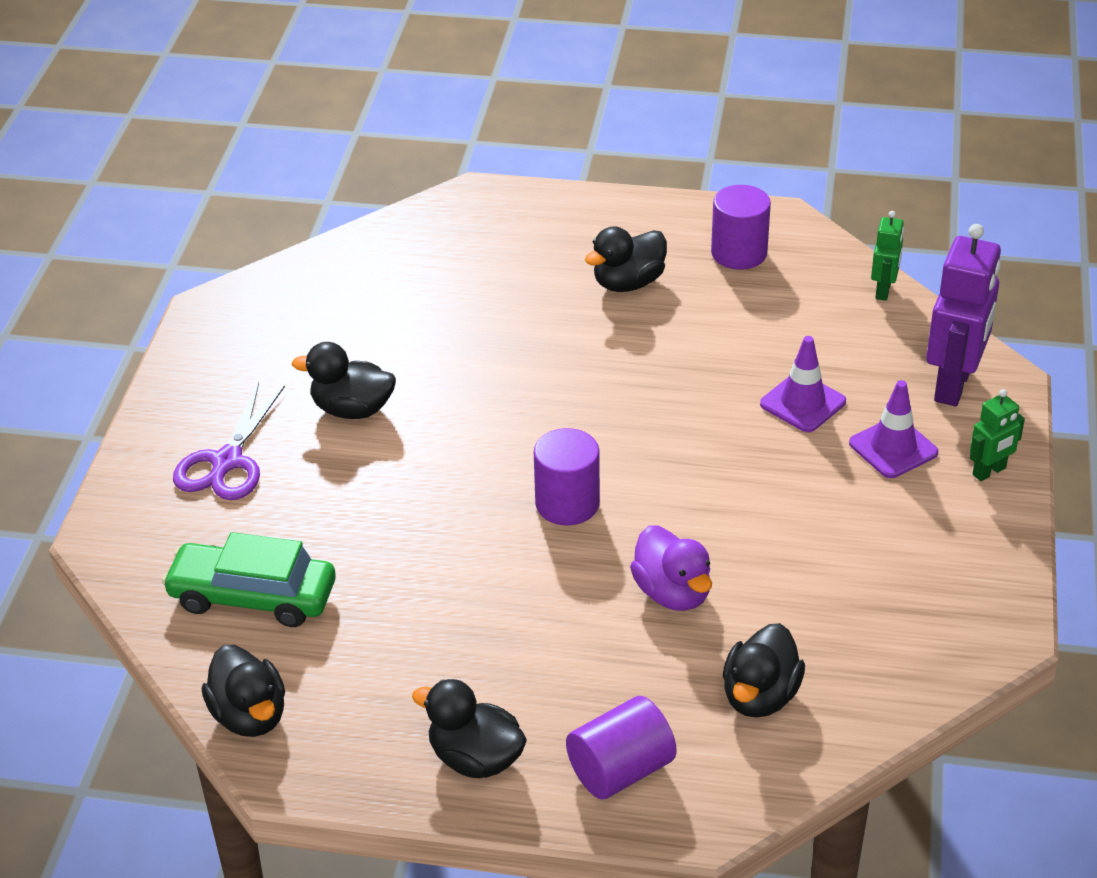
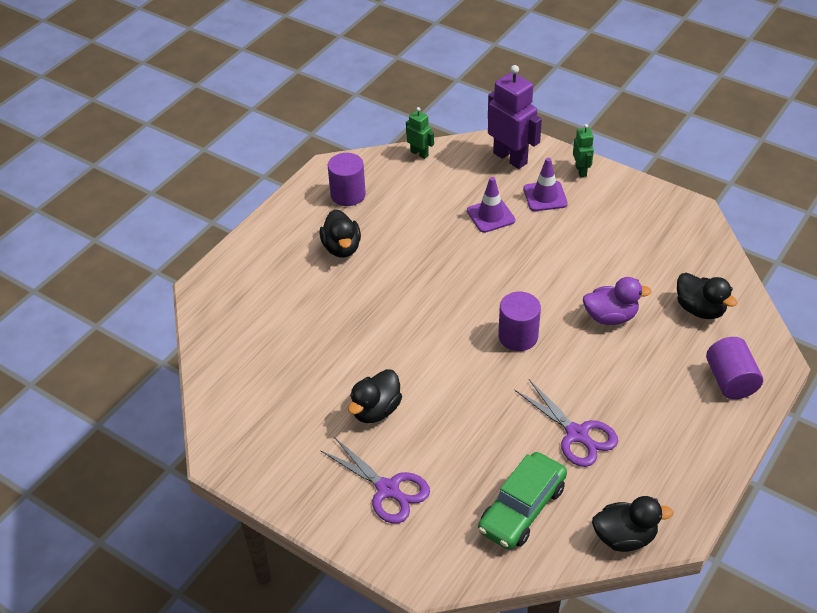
camera: 65 degrees left, 5 degrees up
(412, 617) = (577, 434): none -> purple scissors
(475, 758) = (699, 439): black duck -> none

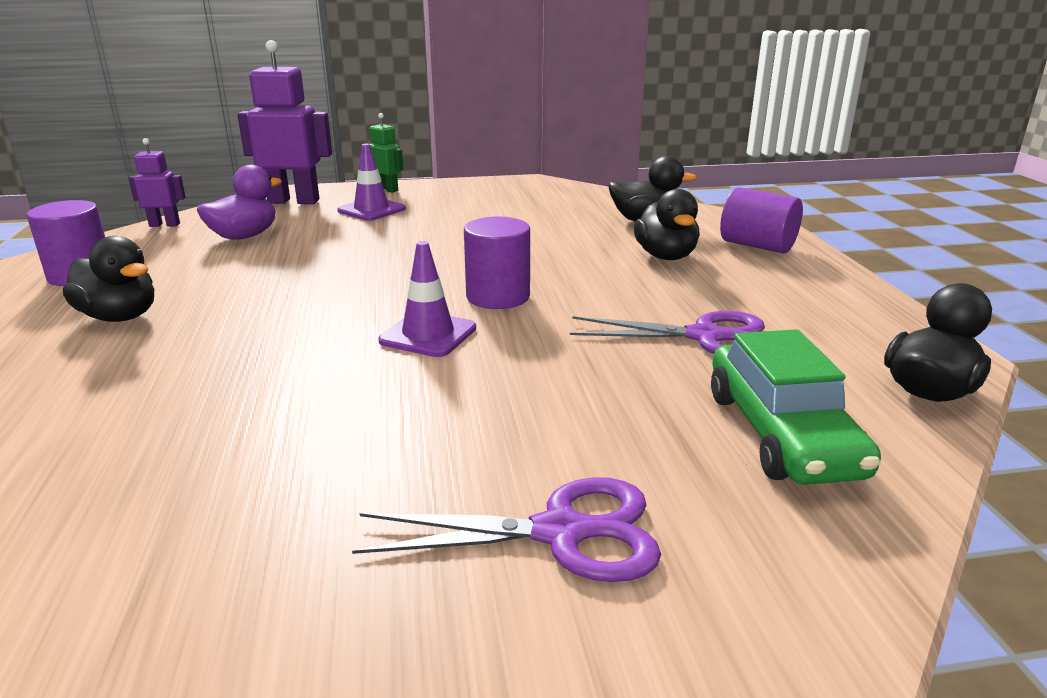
camera: 45 degrees left, 20 degrees down
(376, 410) = (393, 445): black duck -> black duck (665, 256)
(419, 153) = (165, 225): green robot -> purple robot
(490, 216) = (324, 235): purple traffic cone -> purple traffic cone (428, 335)
(610, 317) = (574, 250): purple duck -> purple duck (244, 236)

